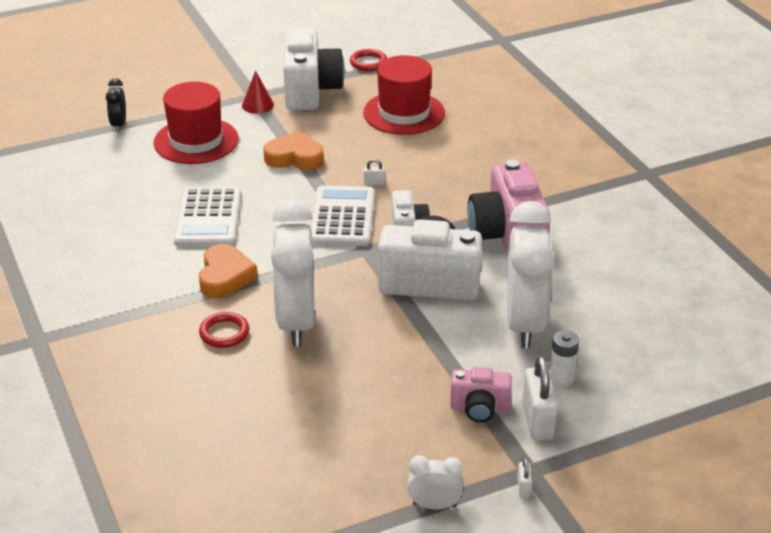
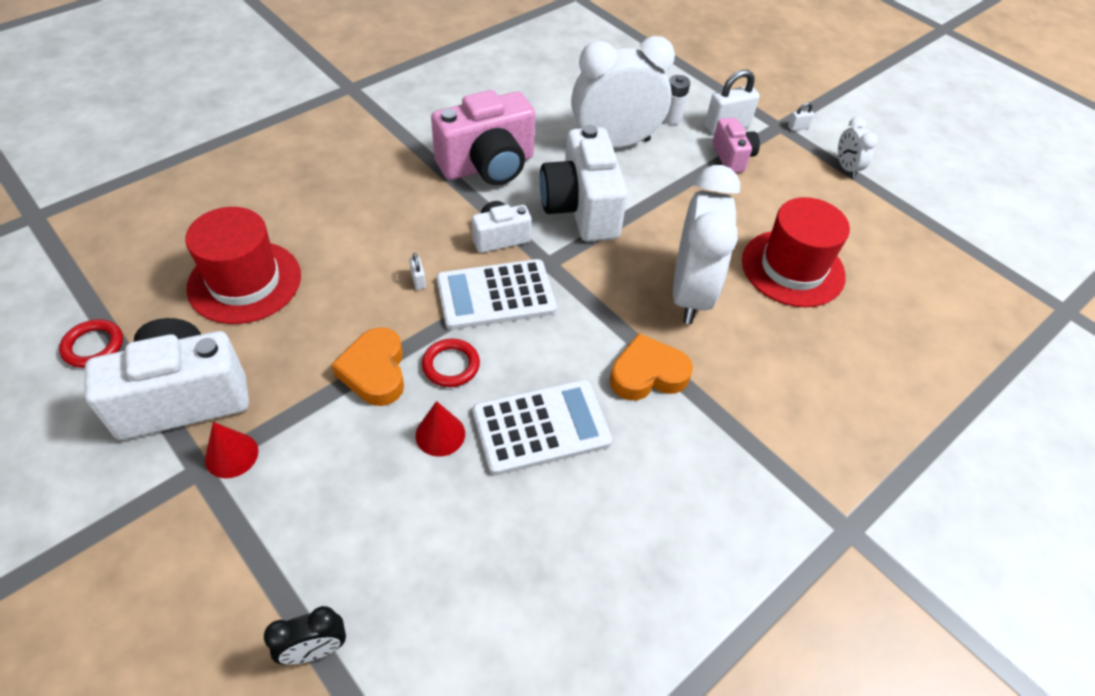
camera: 110 degrees left, 15 degrees up
(196, 141) = (351, 506): red hat -> red hat (792, 268)
(224, 333) = (737, 347): red ring -> red ring (451, 365)
(228, 177) = (440, 434): none -> red cone
(296, 322) = (690, 293): white clock -> white clock turned 60 degrees counterclockwise

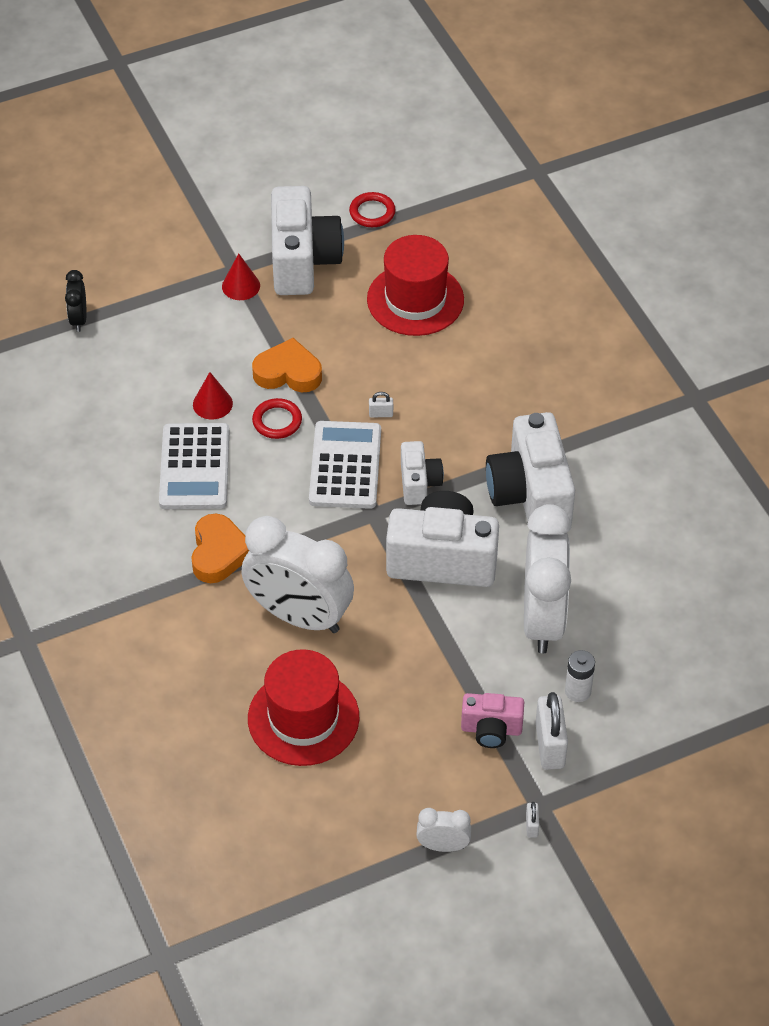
camera: 110 degrees right, 0 degrees up
(488, 166) = (530, 495): pink camera -> white camera

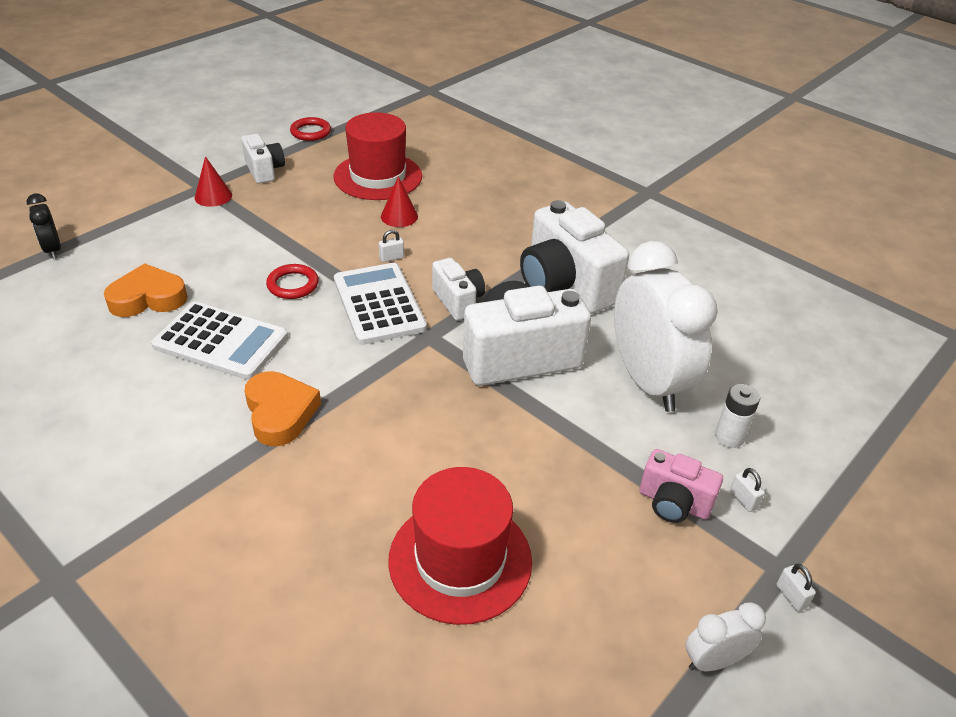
camera: 25 degrees left, 10 degrees down
(194, 467) = (221, 341): white calculator -> white calculator turned 45 degrees counterclockwise
(212, 404) = (220, 285): red cone -> red cone (399, 216)
(288, 372) = (286, 246): orange heart -> orange heart (148, 298)
(299, 616) = (399, 450): white clock -> none
(303, 261) = (264, 170): white camera -> white camera, size x0.53
(491, 729) = (673, 503): pink camera -> pink camera turned 45 degrees clockwise
(550, 745) = (743, 500): white padlock -> white padlock, size x0.46

